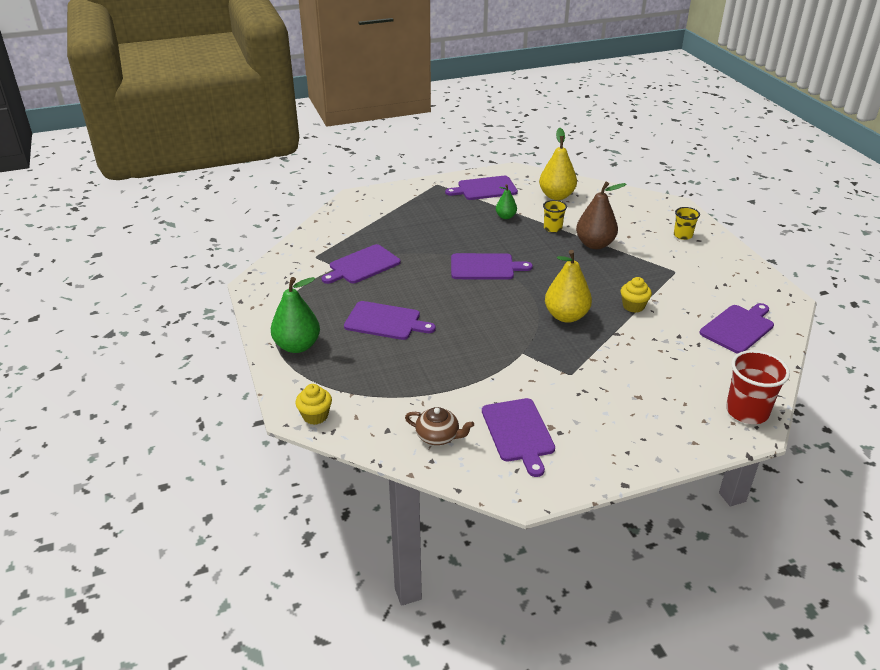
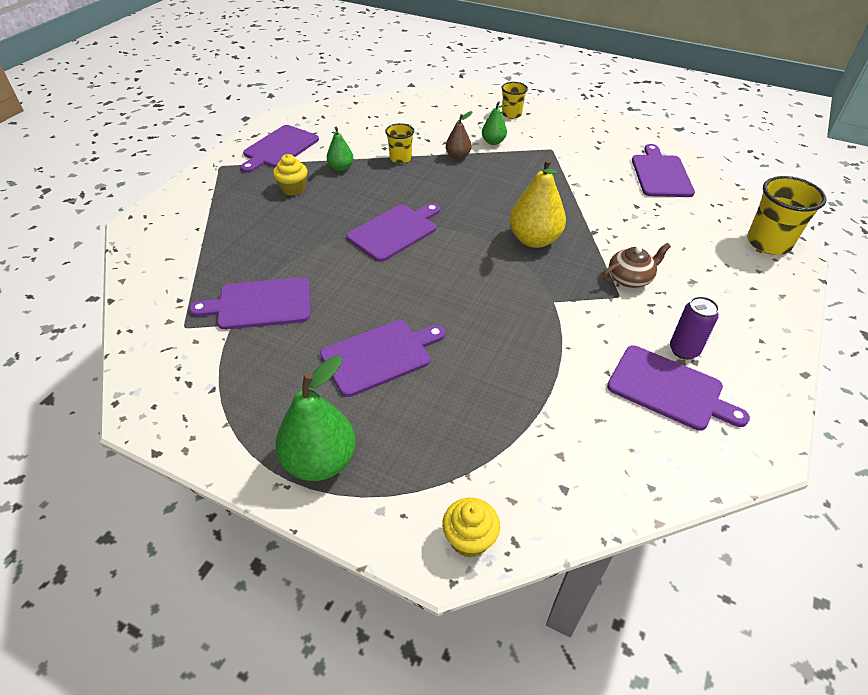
camera: 45 degrees left, 10 degrees up
(362, 265) = (260, 304): purple cutting board -> purple cutting board turned 75 degrees clockwise
(438, 436) = (617, 453): brown teapot -> brown teapot (630, 278)
(556, 196) = (359, 125): yellow pear -> none
(562, 423) = (683, 350): none -> purple can
(595, 244) = (458, 156): brown pear -> brown pear, size x0.55
(633, 306) = (569, 198): yellow cupcake -> yellow cupcake (293, 189)
(636, 247) = (493, 142): none -> green pear
(747, 411) = (768, 243): red cup -> yellow cup

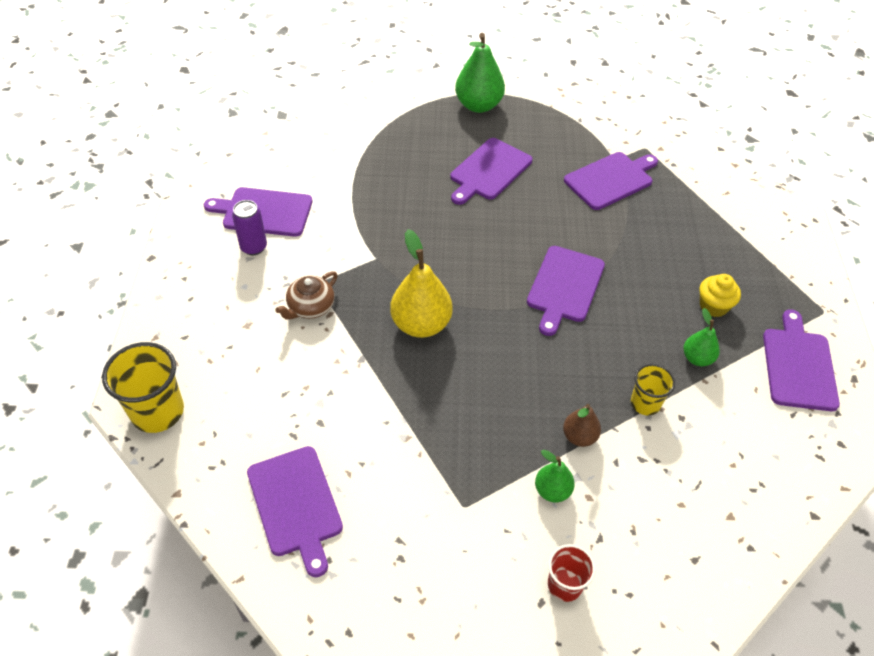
camera: 155 degrees right, 5 degrees up
(469, 539) = (372, 98): yellow cupcake -> none
(511, 114) = (564, 585): yellow cup -> red cup

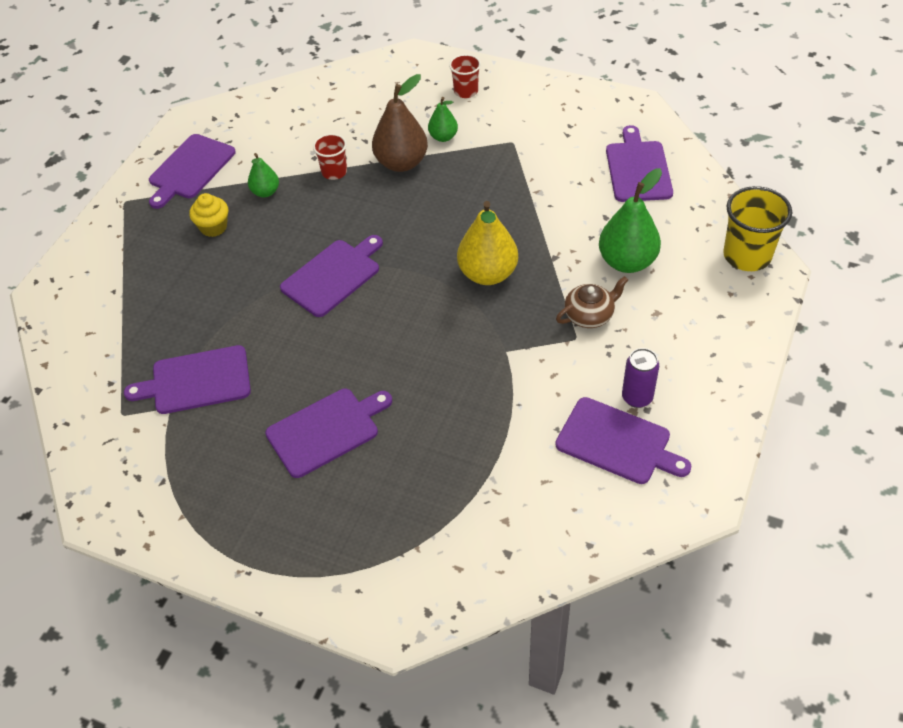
camera: 155 degrees left, 0 degrees up
(478, 105) = (277, 545): green pear -> green pear (627, 261)
(579, 437) = (401, 163): brown pear -> brown pear, size x1.81
(645, 403) = (334, 172): yellow cup -> red cup

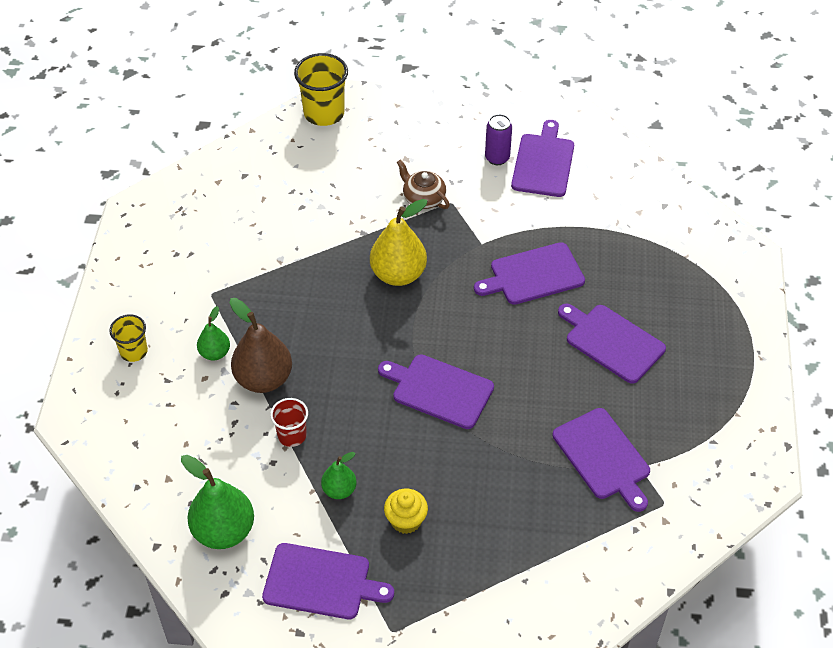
camera: 110 degrees left, 0 degrees up
(466, 91) = (134, 351): red cup -> yellow cup
(627, 261) = (353, 184): green pear -> green pear (223, 531)
(638, 169) = (230, 194): purple cutting board -> purple cutting board (533, 275)

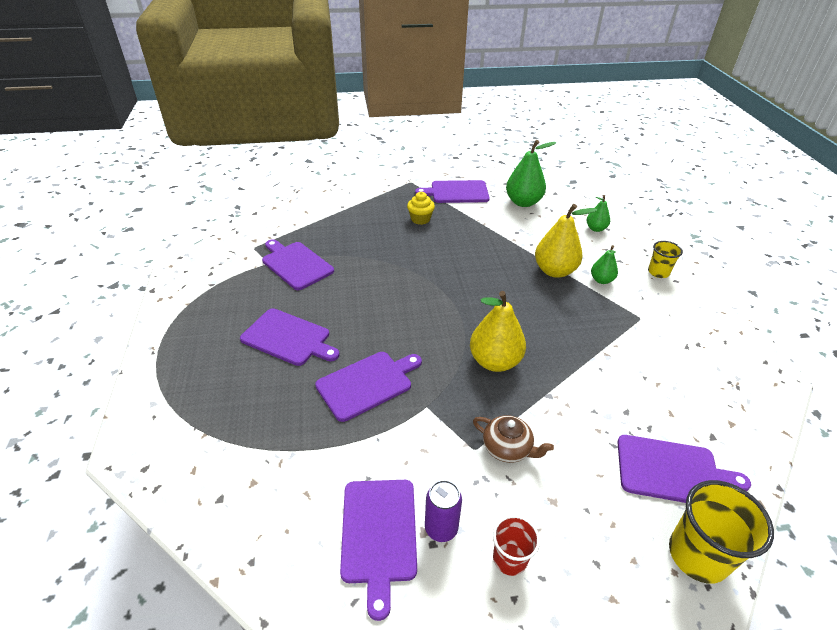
camera: 165 degrees right, 10 degrees down
(263, 379) = (555, 271): brown pear -> yellow pear
(292, 435) = (513, 245): red cup -> red cup (510, 559)
(339, 490) = (467, 226): green pear -> green pear (596, 229)
(439, 390) = (424, 283): purple cutting board -> purple cutting board (672, 471)

